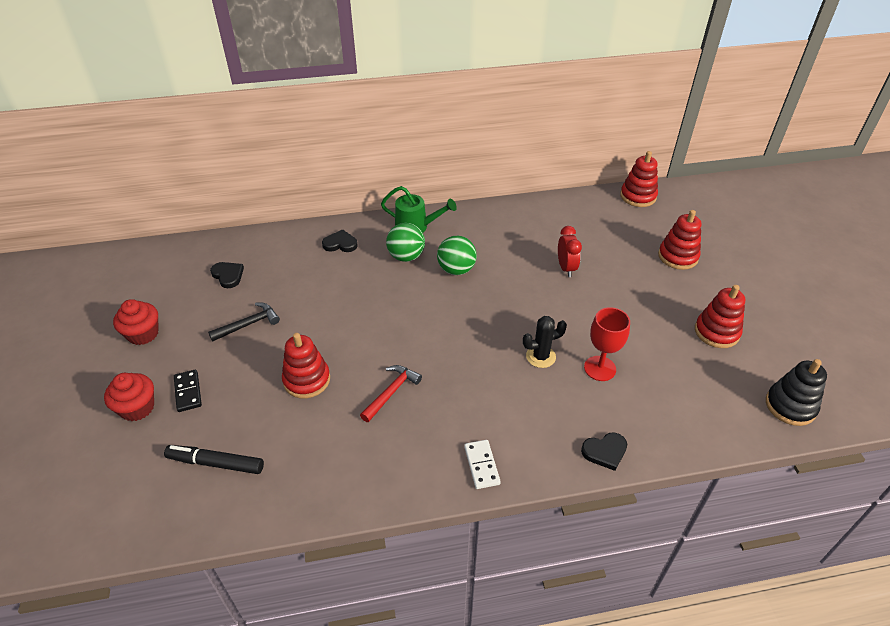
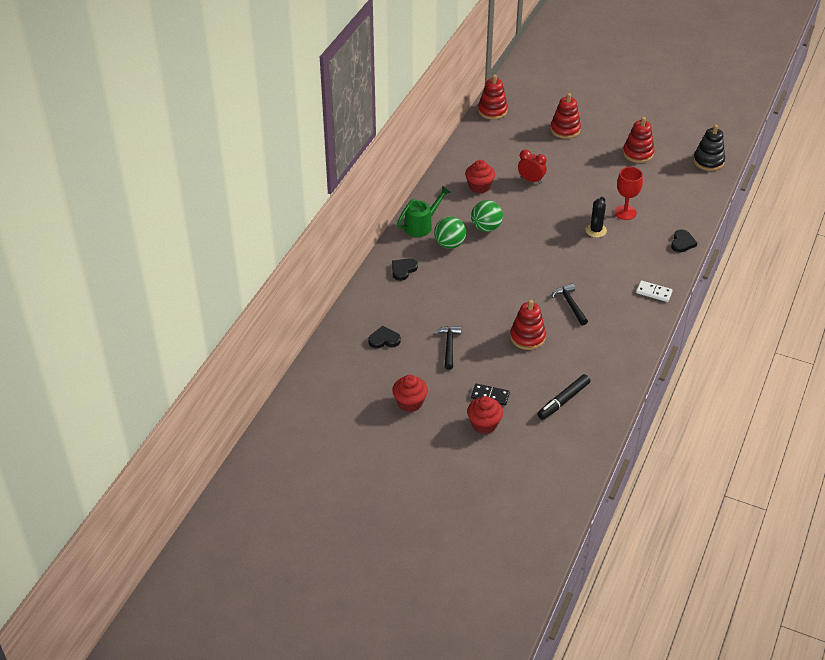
camera: 55 degrees left, 0 degrees up
(391, 392) = (570, 304): red hammer -> black hammer
(514, 238) = (479, 186): none -> red cupcake

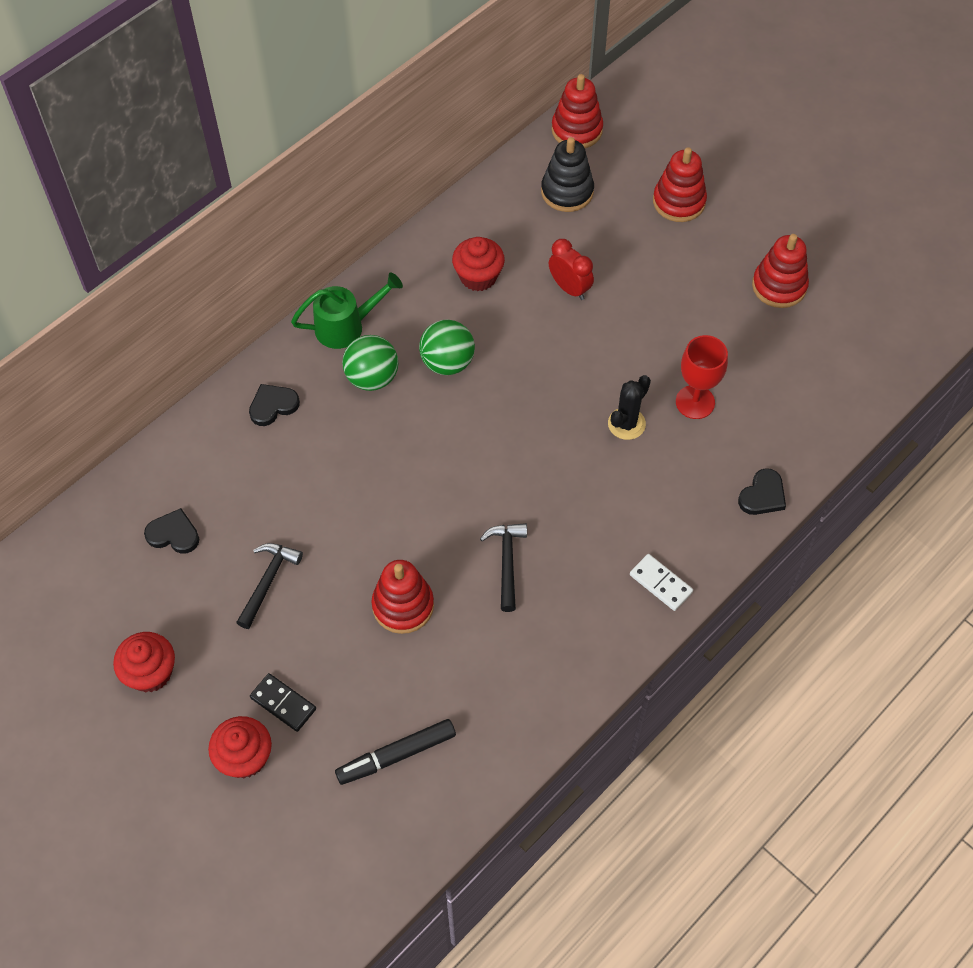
camera: 20 degrees right, 15 degrees up
(708, 161) = (895, 338): black stacking toy -> black stacking toy (567, 192)

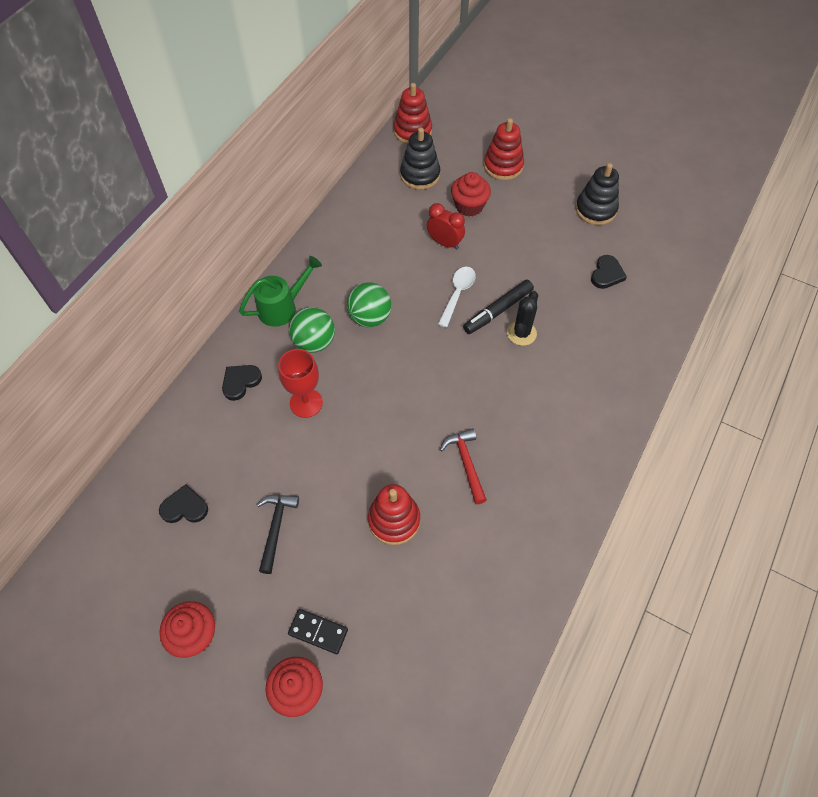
camera: 15 degrees left, 0 degrees up
(396, 755) = (428, 652): black marker -> black marker (498, 311)
(478, 276) = (373, 248): red cupcake -> red cupcake (469, 206)
(507, 562) = (466, 463): black hammer -> red hammer
(564, 357) = (457, 294): none -> white spoon
(661, 583) = (591, 450): white domino -> none
(695, 402) = (566, 305): red goblet -> red goblet (306, 403)
(762, 495) = (641, 363): black heart -> black heart (606, 274)
(779, 286) = (595, 210): red stacking toy -> black stacking toy

